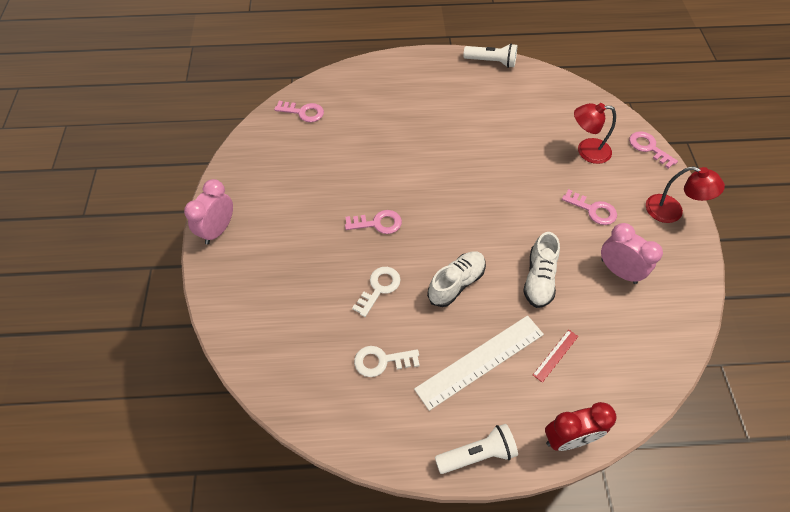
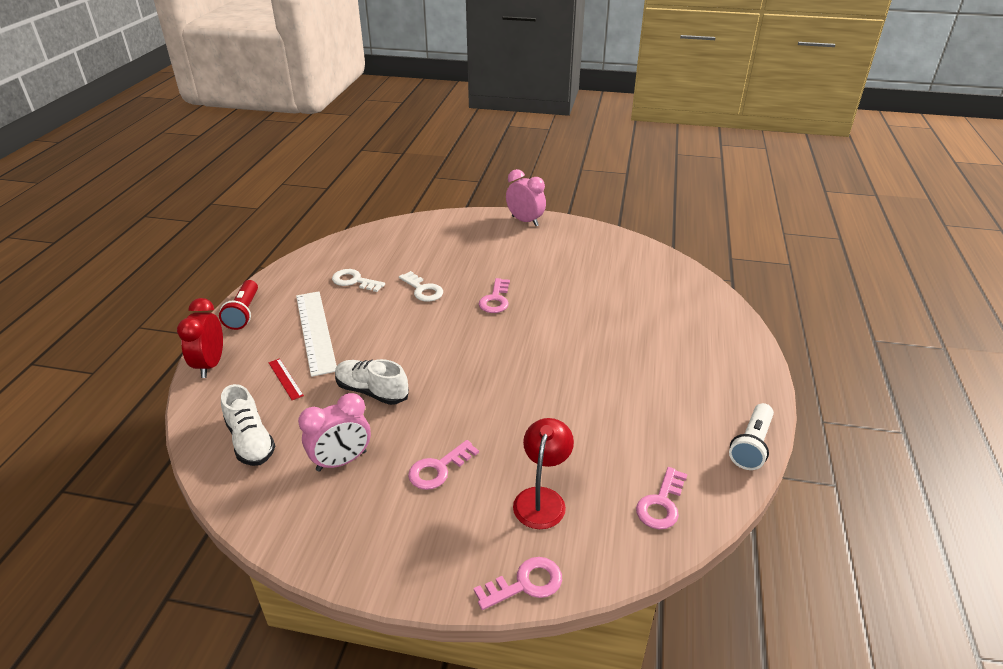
camera: 105 degrees right, 20 degrees down
(303, 112) = (663, 274): pink key -> pink key (661, 504)
(381, 361) = (354, 281): white key -> white key turned 75 degrees counterclockwise
(456, 283) = (401, 334): white shoe -> white shoe (250, 441)
(477, 454) = (244, 313): white flashlight -> red flashlight
(672, 211) = (396, 558): red lamp -> none

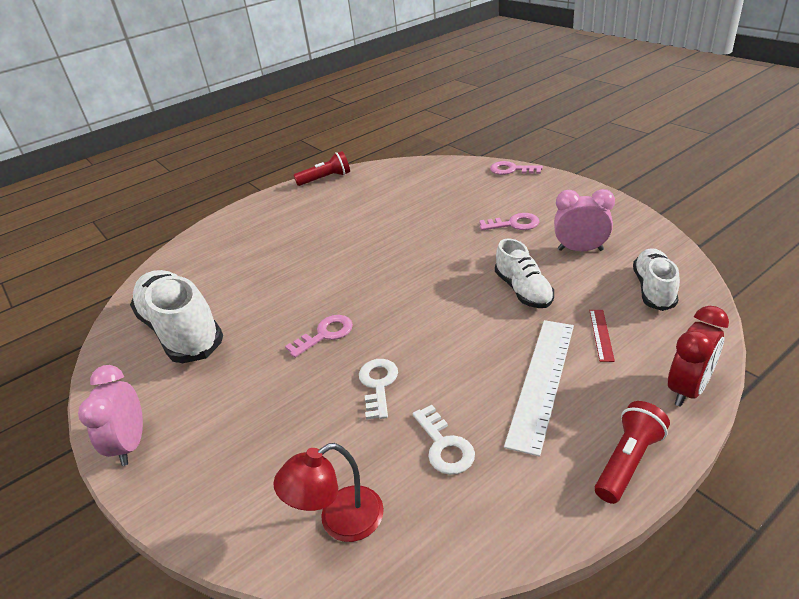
camera: 135 degrees left, 0 degrees up
(542, 498) = (466, 193): red lamp -> red lamp (340, 521)
(598, 264) = (182, 331): none -> white shoe
(661, 504) = (408, 174): pink key -> none
(751, 445) = (325, 179): white flashlight -> red flashlight

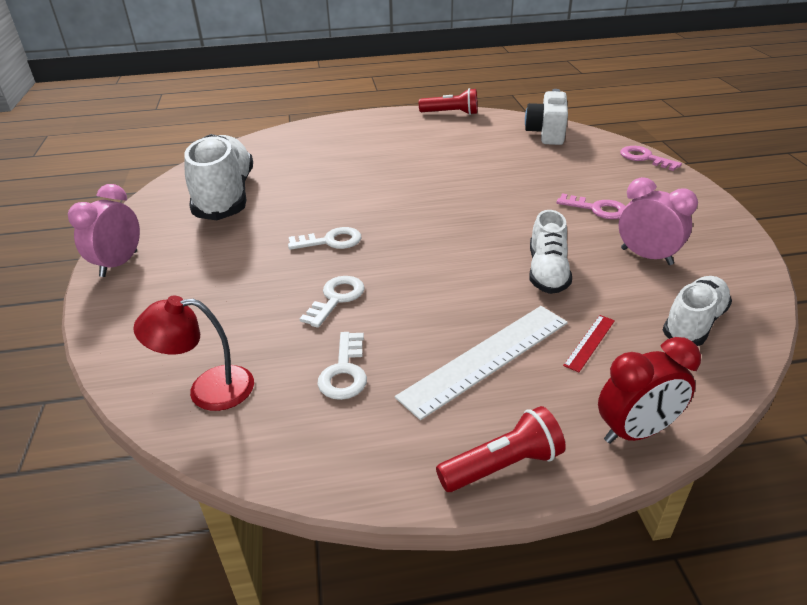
camera: 25 degrees right, 0 degrees up
(325, 334) = (330, 241): pink key -> white key
(421, 172) = (546, 133): none -> white camera

